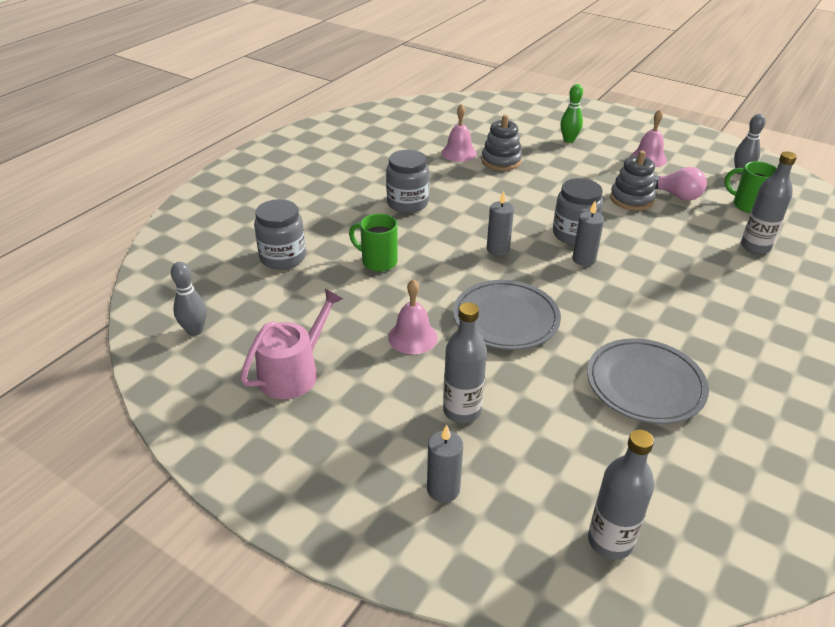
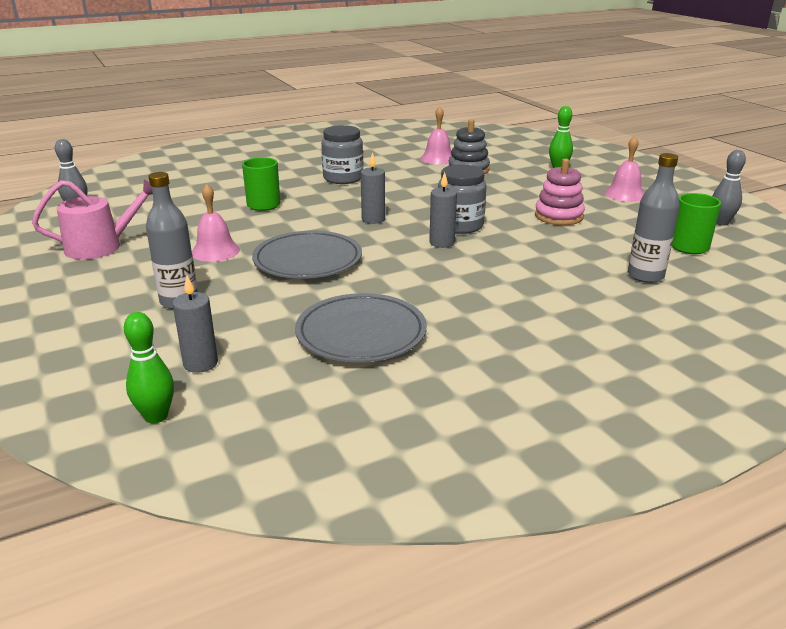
camera: 30 degrees right, 10 degrees down
(283, 257) = (198, 187): grey jar -> none
(443, 489) = (88, 339): grey candle -> grey candle (200, 363)
(610, 541) = (156, 416): grey bottle -> green bowling pin
(631, 199) = (558, 216): grey stacking toy -> pink stacking toy
(676, 195) = (613, 223): pink light bulb -> none

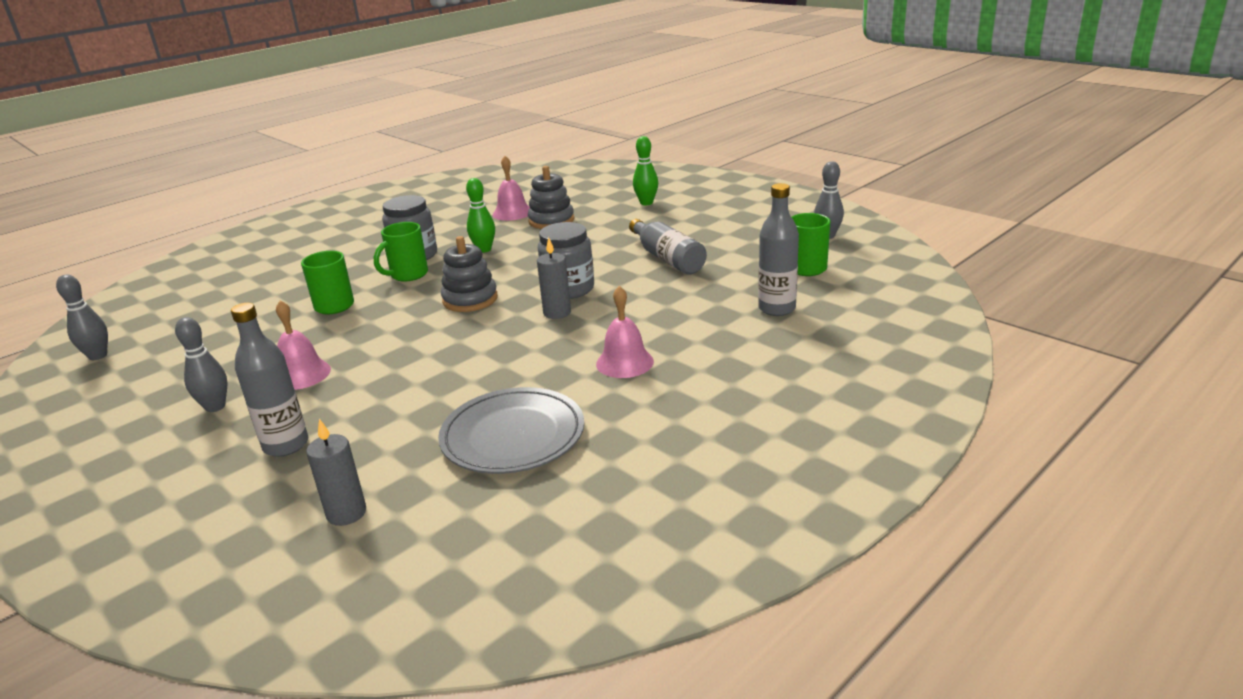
camera: 15 degrees left, 0 degrees up
(101, 246) = (153, 398): pink watering can -> none
(141, 262) = (215, 407): none -> grey bowling pin
(156, 416) = (323, 587): green bowling pin -> green bowling pin (484, 249)
(307, 260) = (416, 363): grey plate -> none
(331, 192) = (408, 275): none -> green mug
(373, 219) = (470, 299): grey candle -> grey stacking toy
(558, 216) = (667, 258): pink stacking toy -> grey bottle
(625, 194) = (724, 221): pink bell -> pink bell (624, 362)

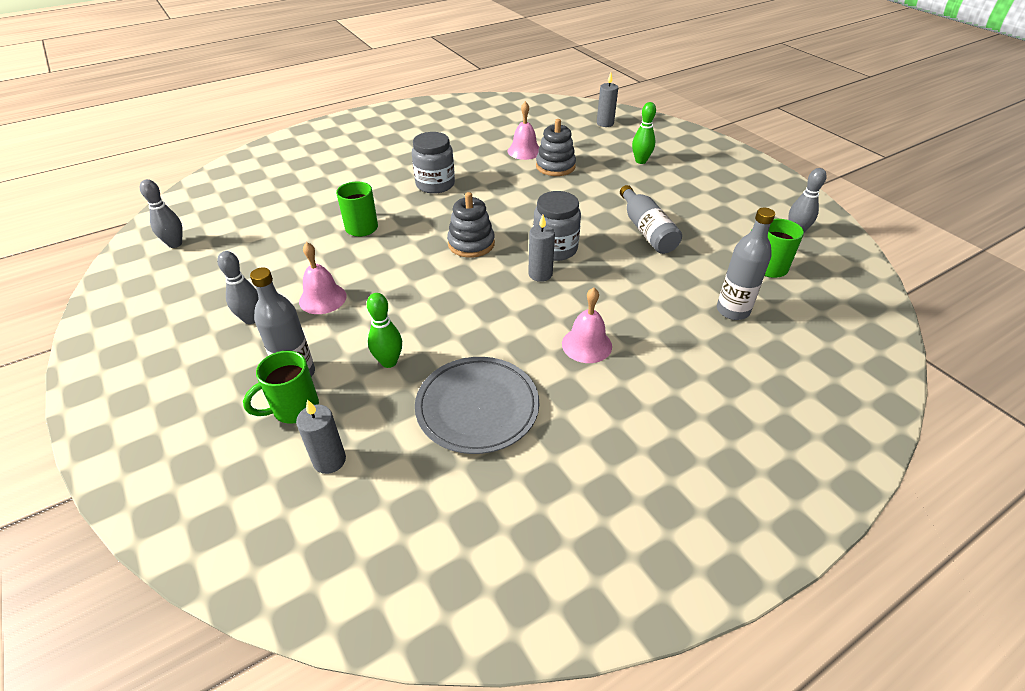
camera: 10 degrees right, 15 degrees up
(408, 275) = (426, 205): green mug -> green mug (294, 408)
(484, 249) = (493, 189): green bowling pin -> green bowling pin (389, 362)
(598, 177) = (605, 123): none -> grey candle

